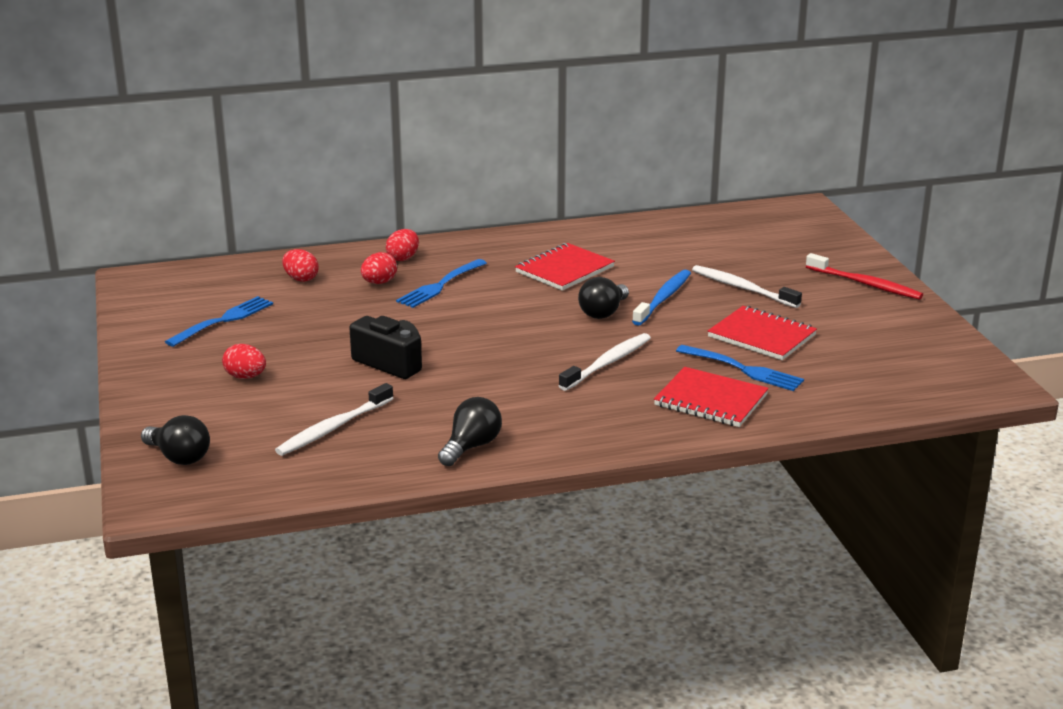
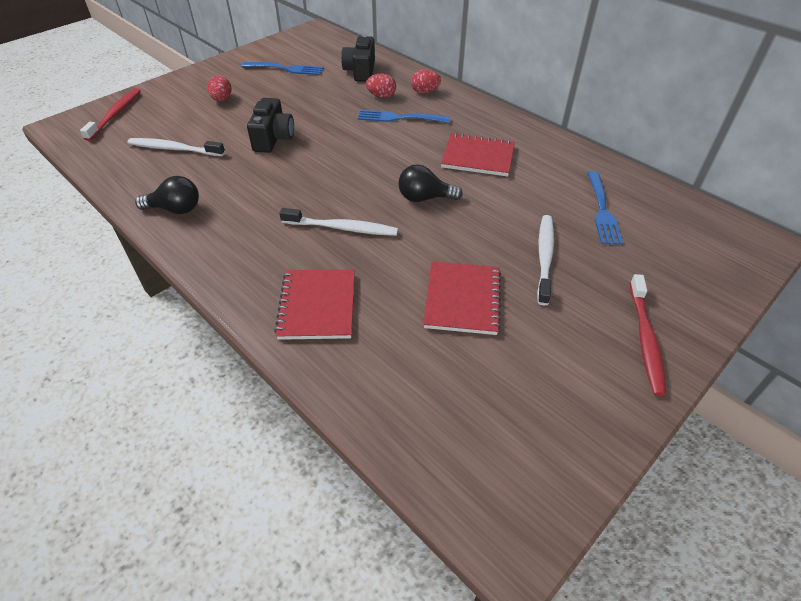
camera: 60 degrees right, 20 degrees up
(179, 457) = (115, 114): black light bulb -> red toothbrush
(301, 279) = (360, 71): red egg -> black camera
(663, 298) = (478, 219): blue toothbrush -> none
(742, 369) = (388, 307): blue fork -> blue fork (602, 210)

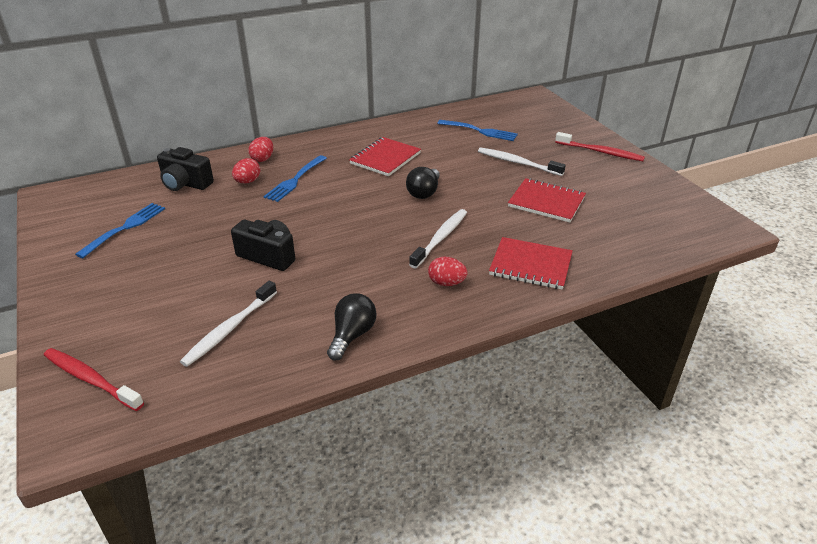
camera: 70 degrees left, 10 degrees down
(222, 99) = (147, 282): red egg -> red egg (446, 283)

